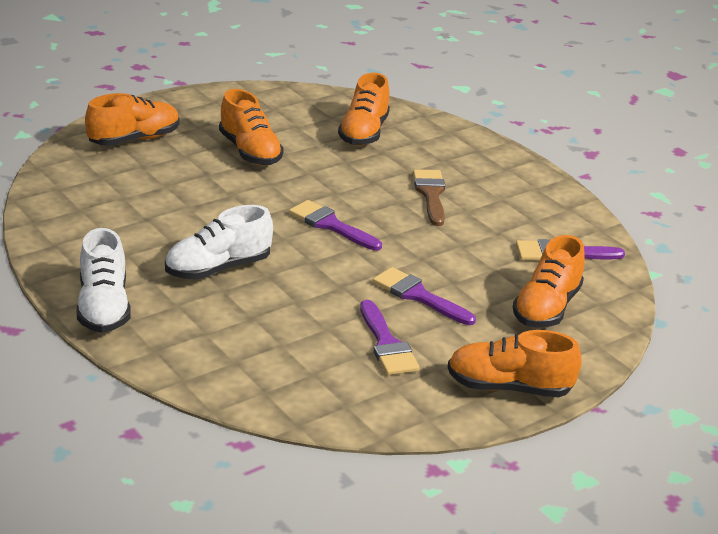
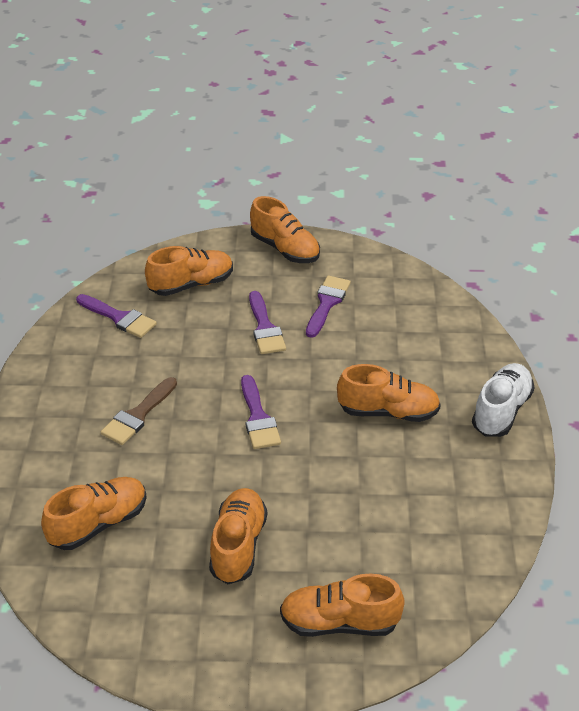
camera: 140 degrees left, 10 degrees up
(218, 268) = (388, 412): white shoe -> orange shoe

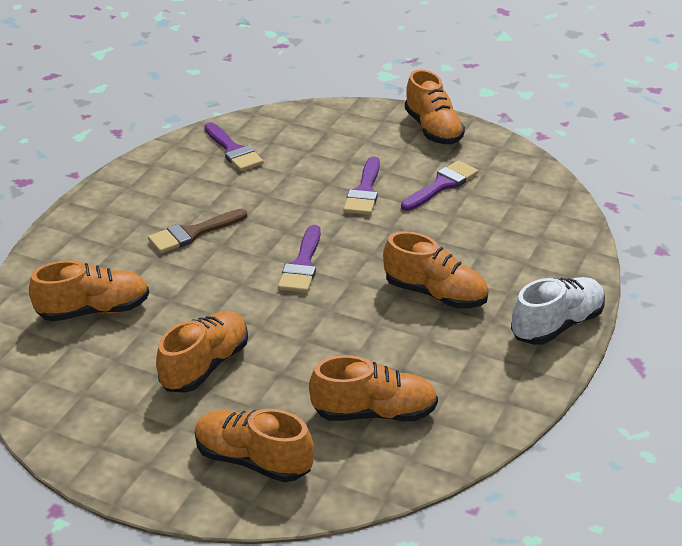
camera: 25 degrees right, 5 degrees down
(191, 284) = (320, 139): orange shoe -> orange shoe (374, 413)

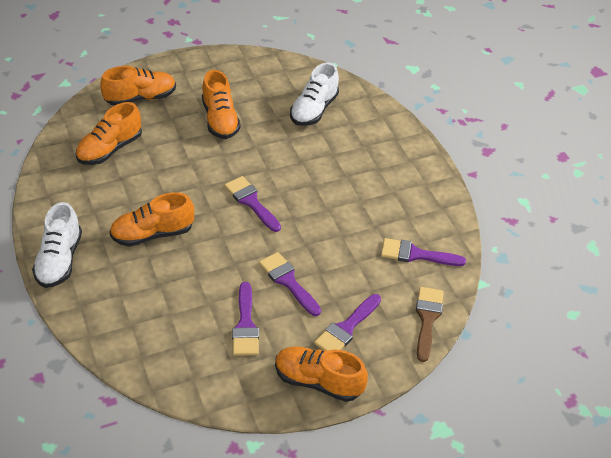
camera: 130 degrees right, 10 degrees up
(94, 311) = (314, 110): orange shoe -> white shoe
(192, 233) = (339, 180): brown brush -> brown brush (427, 319)
(366, 143) = (346, 328): none -> purple brush

